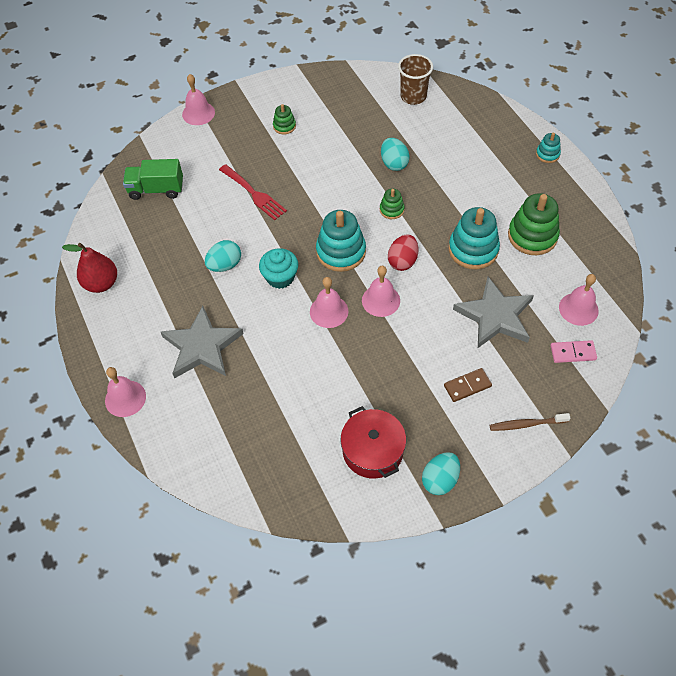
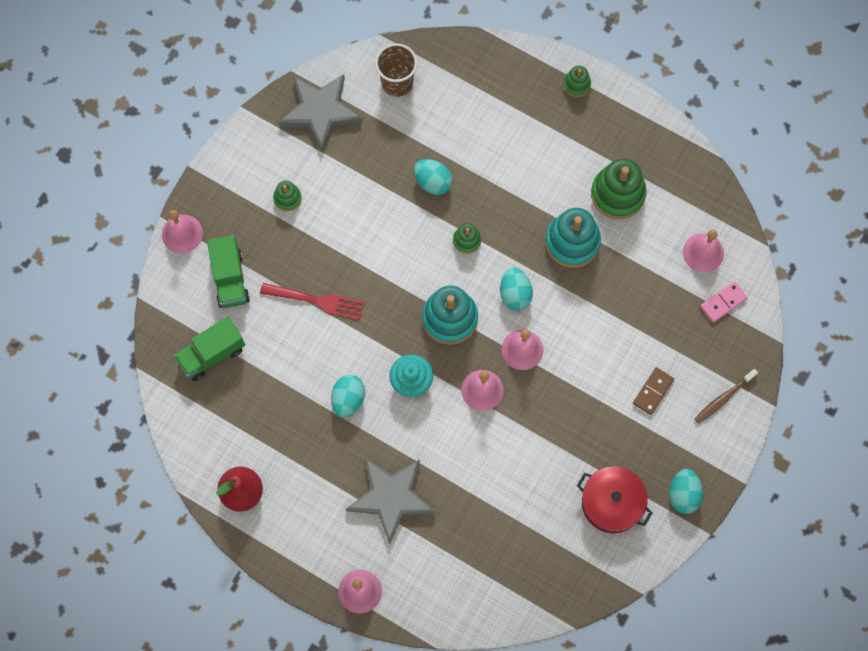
camera: 35 degrees left, 15 degrees up
(207, 153) = (230, 279): none -> green truck
(402, 261) = (515, 294): red egg -> turquoise egg
(495, 316) = (634, 304): grey star -> grey star (320, 111)
(547, 154) = (576, 84): turquoise stacking toy -> green stacking toy

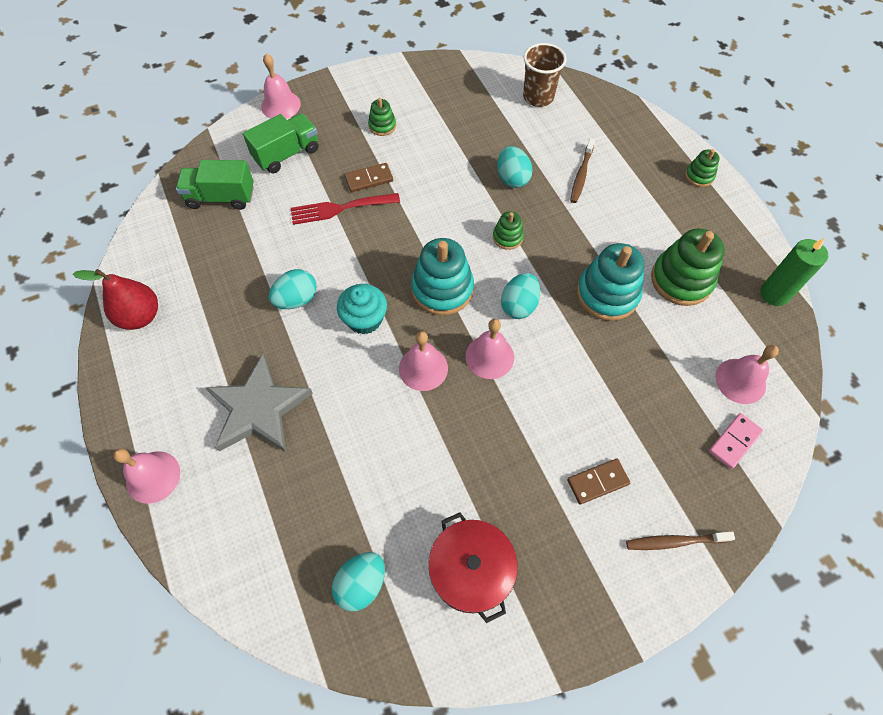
camera: 35 degrees right, 10 degrees down
(230, 279) = (287, 154): green truck -> green truck turned 150 degrees counterclockwise
(317, 301) = (340, 208): red fork -> red fork turned 120 degrees clockwise
(318, 258) = (369, 179): none -> brown domino
(320, 111) = (459, 84): grey star -> none
(485, 143) = (581, 175): none -> brown toothbrush
(683, 494) = (559, 619): turquoise egg -> turquoise egg (361, 584)
(689, 162) = (774, 294): none -> green candle
(723, 302) = (734, 441): pink domino -> pink domino turned 45 degrees counterclockwise

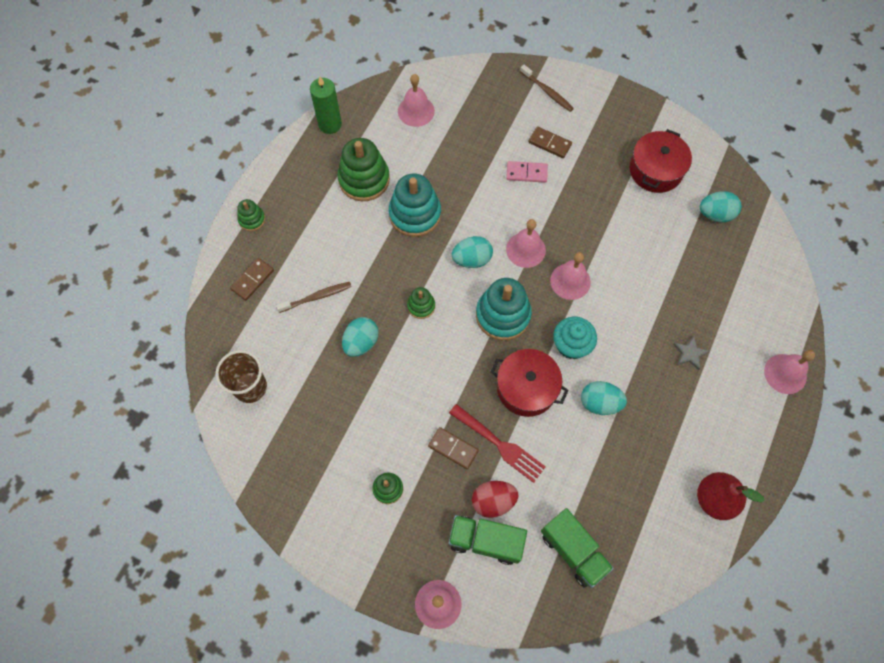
camera: 130 degrees left, 5 degrees up
(258, 409) = (690, 353): grey star -> grey star, size x0.41
(306, 176) = (493, 501): none -> red egg
(363, 258) = (526, 388): none -> red pot
(634, 145) = (252, 280): none -> brown domino
(734, 441) = (461, 95): pink domino -> pink domino (526, 173)

